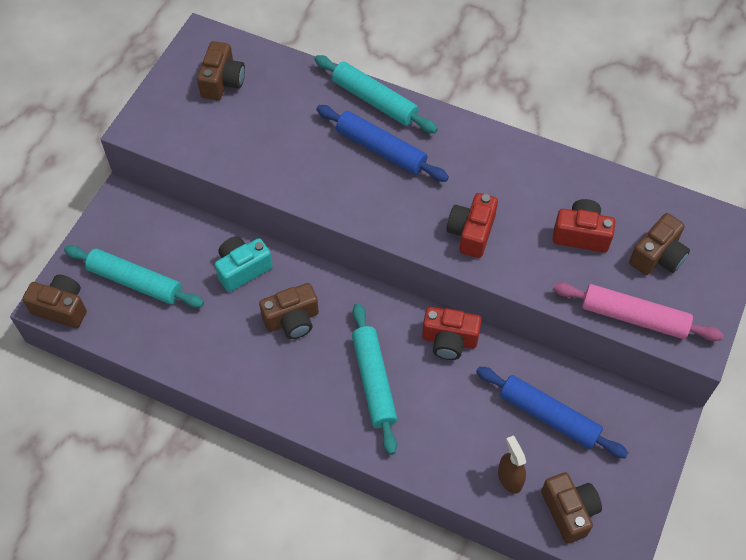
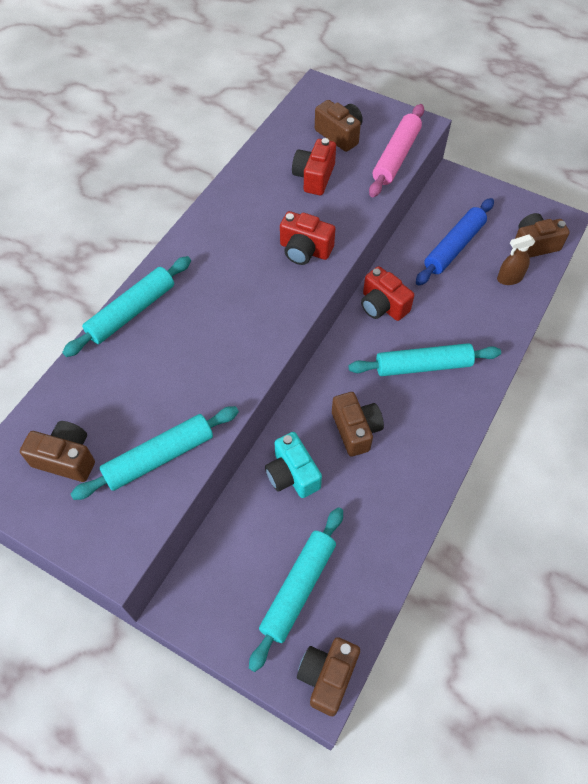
camera: 85 degrees left, 0 degrees up
(225, 143) = (159, 457): none -> turquoise rolling pin
(381, 150) = (196, 311): blue rolling pin -> none
(449, 340) = (382, 305): red camera -> red camera turned 120 degrees clockwise

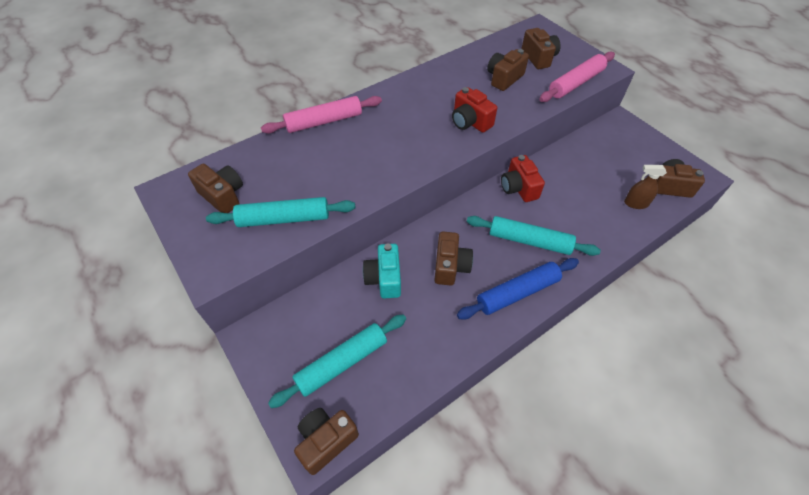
camera: 25 degrees right, 5 degrees down
(132, 312) = (324, 121): turquoise rolling pin -> pink rolling pin
(314, 177) = (504, 78): red camera -> brown camera
(454, 247) = (598, 167): blue rolling pin -> blue rolling pin (517, 293)

